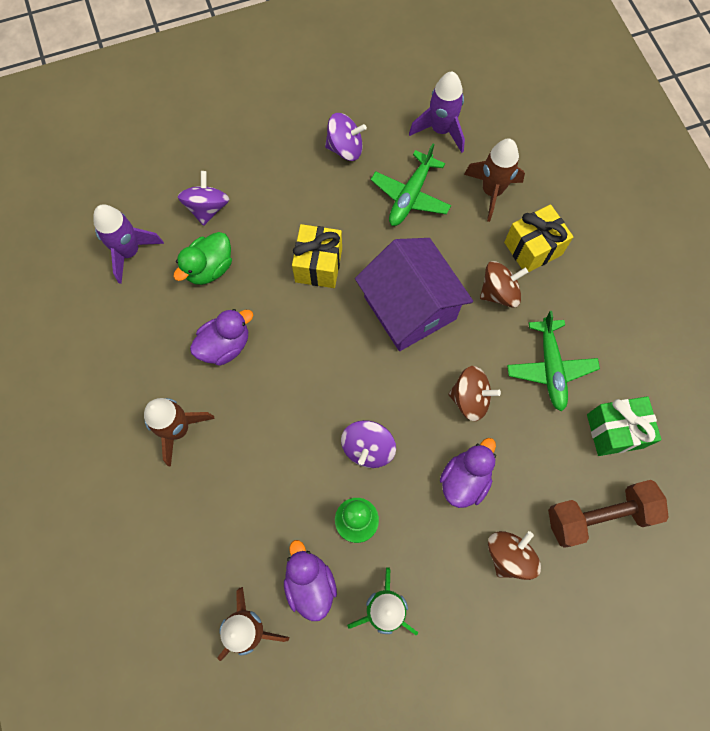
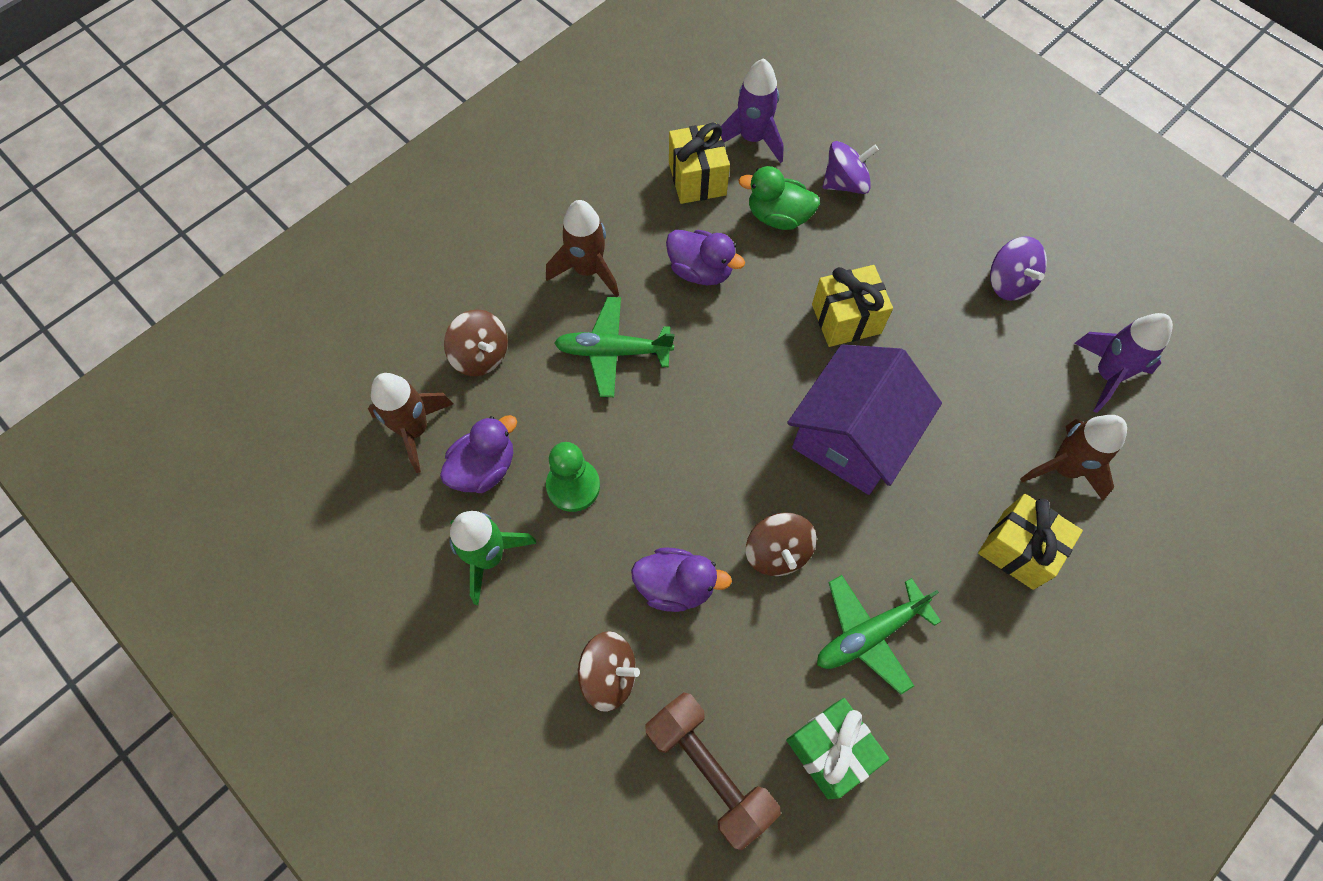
camera: 65 degrees right, 5 degrees down
(142, 309) = (697, 179): none -> yellow gift
(368, 448) = (659, 463): purple spinning top -> none
(410, 196) = (995, 378): green plane -> green plane (612, 351)
(499, 292) = (933, 531): brown spinning top -> brown spinning top (481, 355)

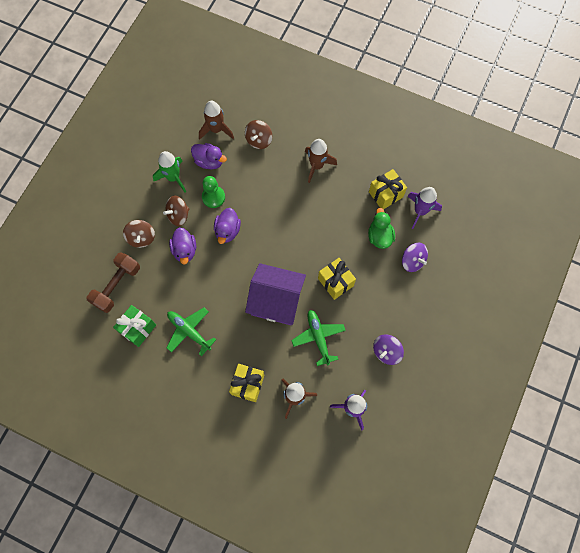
camera: 70 degrees right, 5 degrees up
(612, 351) = (280, 190): green plane -> green plane (318, 337)
(700, 270) = (336, 212): purple duck -> purple duck (227, 231)
(777, 552) = (212, 285): brown spinning top -> brown spinning top (178, 215)

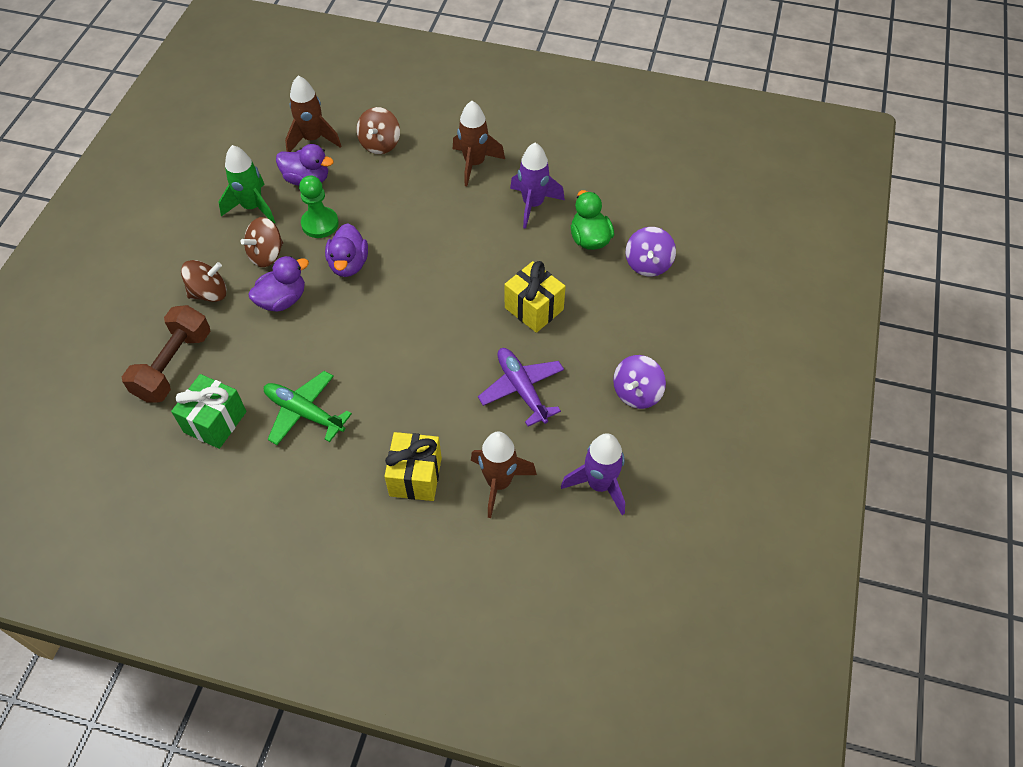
camera: 10 degrees left, 15 degrees down
(141, 238) = (209, 293): brown spinning top -> brown spinning top turned 90 degrees counterclockwise
(184, 250) = (282, 300): purple duck -> purple duck turned 105 degrees counterclockwise
(276, 301) = (443, 348): purple house -> none
(318, 337) = (521, 389): green plane -> purple plane
(385, 194) = (586, 185): yellow gift -> none
(412, 261) = (648, 264): purple spinning top -> purple spinning top turned 60 degrees clockwise
(420, 211) = (643, 199): purple rocket -> purple rocket (533, 205)

